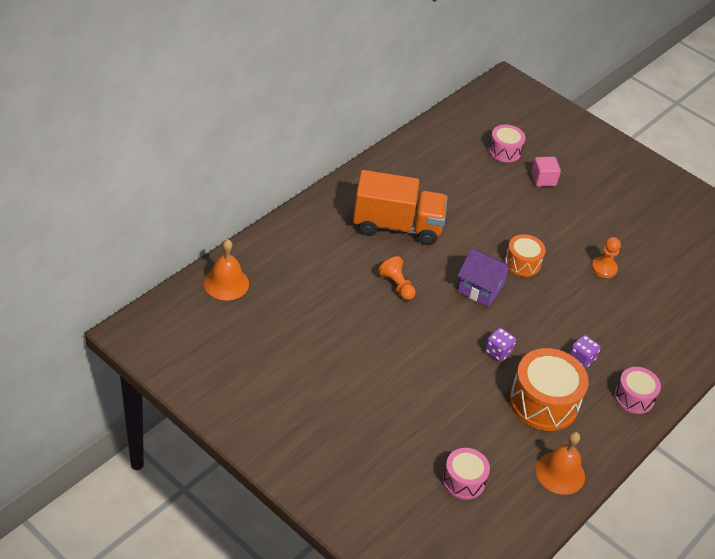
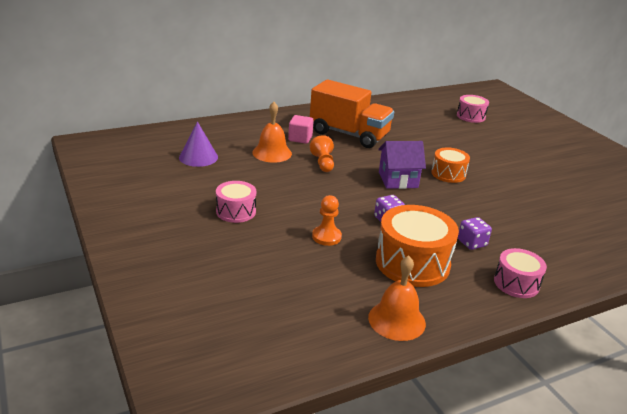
camera: 25 degrees right, 15 degrees down
(226, 283) = (183, 134): orange bell -> orange bell (272, 153)
(268, 317) = (198, 157): none -> purple cone
(463, 480) = (285, 298): pink drum -> pink drum (236, 211)
(480, 288) = (398, 180): purple house -> purple house turned 60 degrees counterclockwise
(543, 179) = (496, 135): pink cube -> pink cube (300, 138)
(604, 268) = (528, 192): orange pawn -> orange pawn (326, 237)

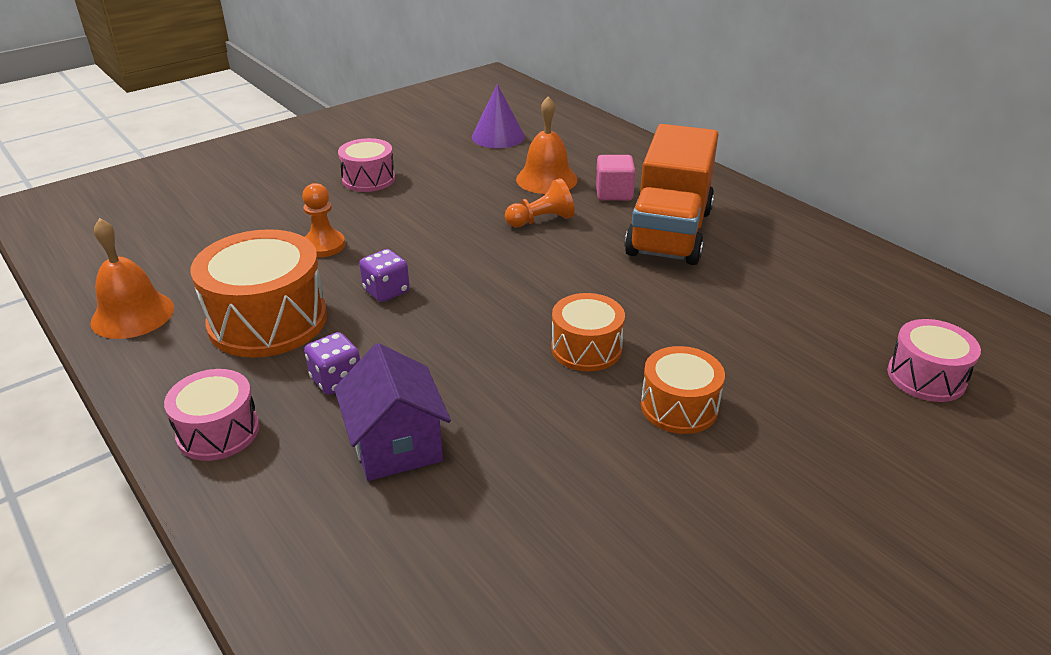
camera: 80 degrees right, 5 degrees up
(398, 180) = (526, 293): purple house -> purple house (396, 445)
(490, 163) = (679, 406): none -> orange drum

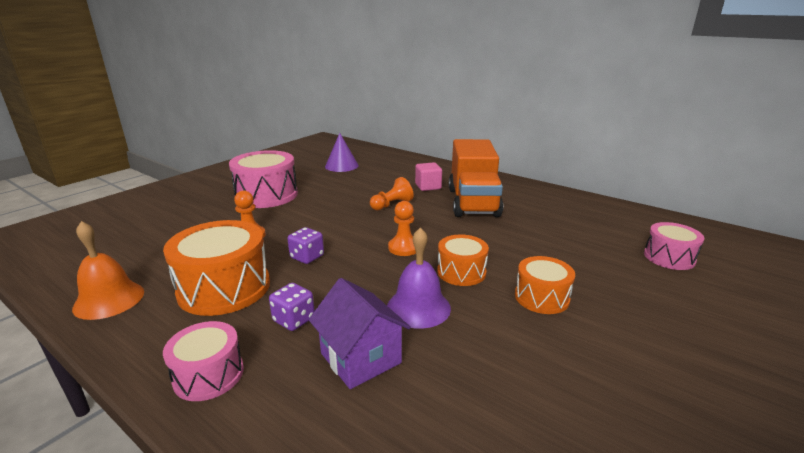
camera: 15 degrees left, 10 degrees down
(368, 179) = (266, 195): pink drum -> pink drum, size x1.72
(500, 391) = (418, 307): none -> purple bell
(524, 297) = (404, 248): none -> orange pawn
(546, 179) = (383, 184): orange bell -> none

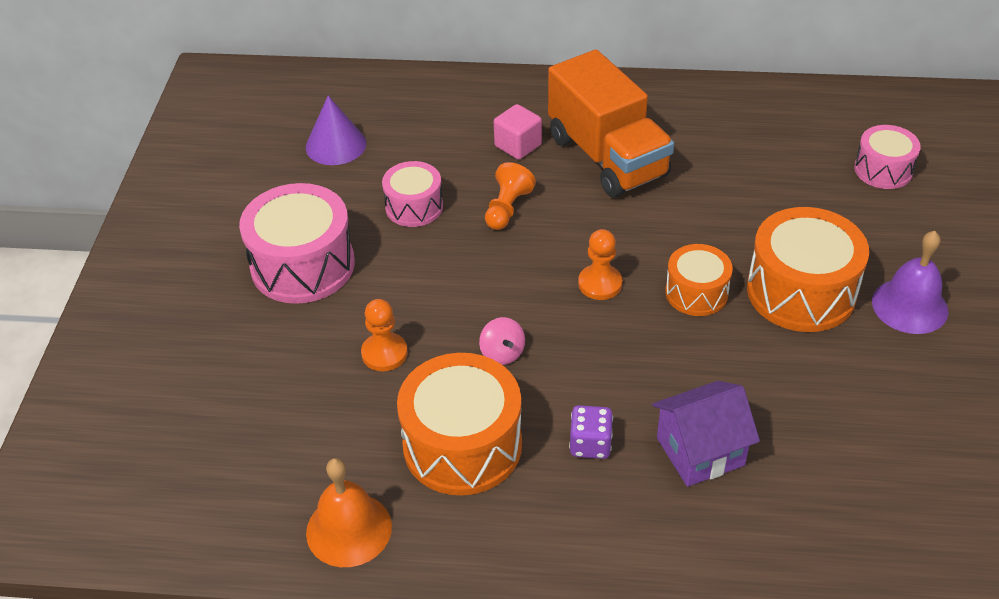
camera: 30 degrees left, 20 degrees up
(208, 375) = (583, 543): pink drum -> pink drum (414, 207)
(307, 257) = (502, 353): purple dice -> pink spinning top
(360, 358) = (700, 451): purple house -> purple house turned 45 degrees counterclockwise
(418, 307) = (696, 365): purple bell -> purple bell (909, 306)
(541, 297) = (801, 291): orange drum -> orange drum, size x1.72

